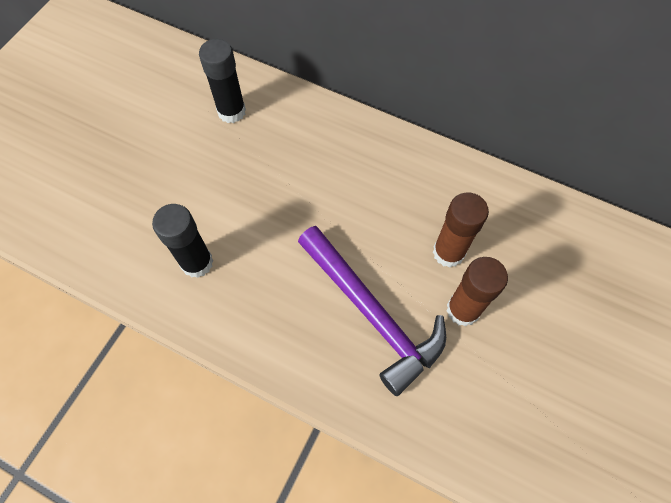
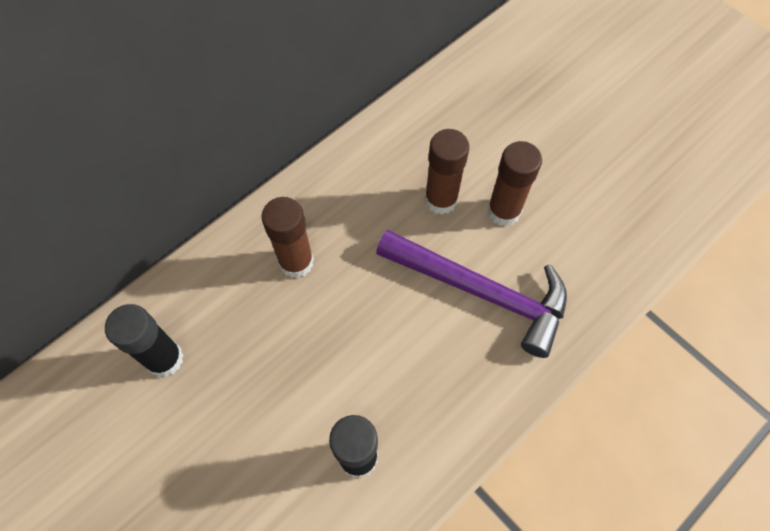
camera: 70 degrees left, 0 degrees up
(340, 164) = (296, 262): none -> brown glue stick
(372, 314) = (481, 292): purple hammer -> purple hammer turned 45 degrees clockwise

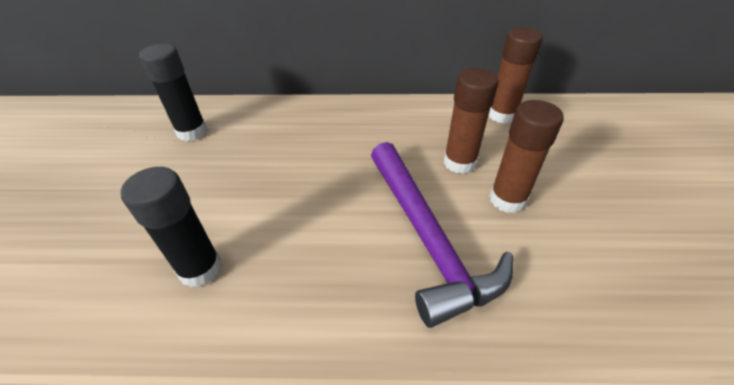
camera: 45 degrees right, 20 degrees down
(296, 262) = (319, 135): brown glue stick -> brown glue stick (502, 115)

